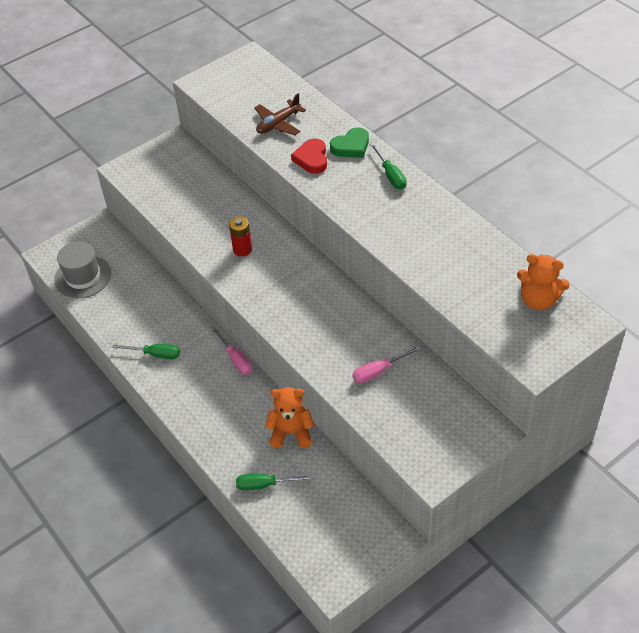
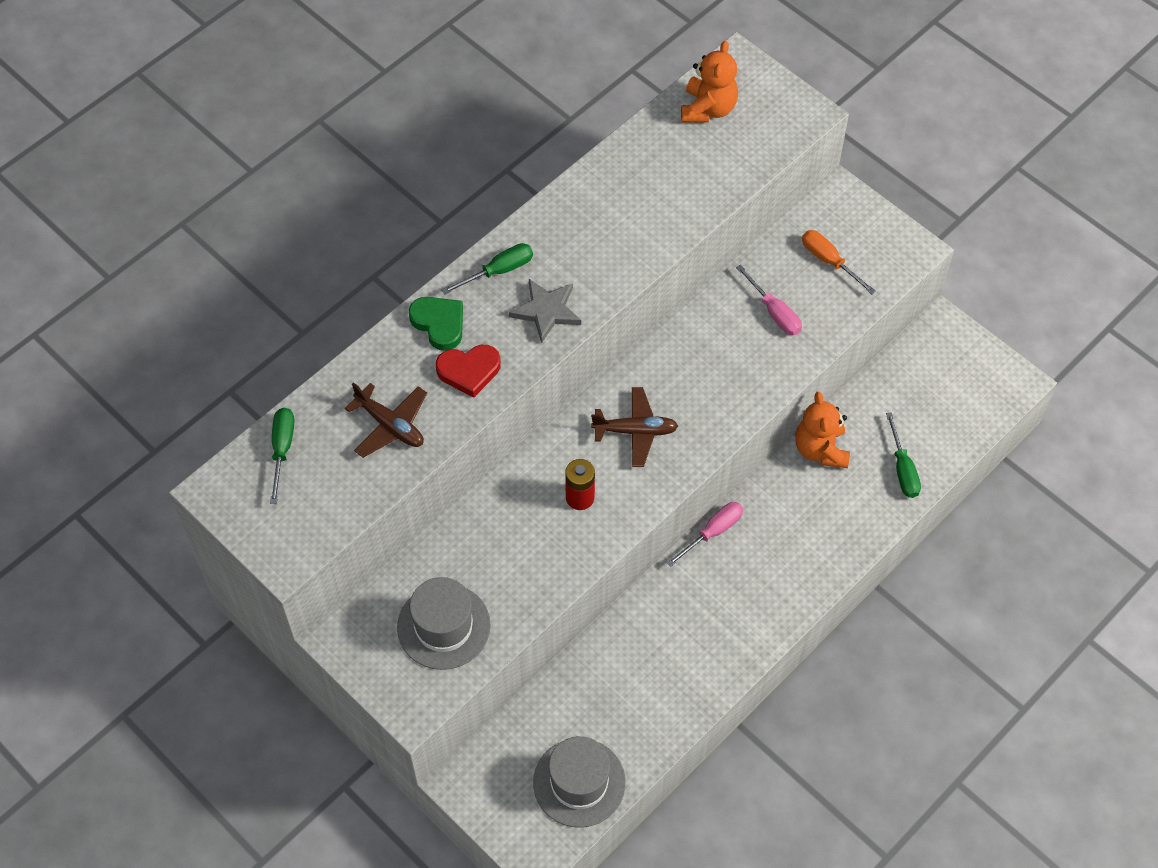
camera: 100 degrees left, 10 degrees up
(155, 354) = (719, 640): green screwdriver -> green screwdriver (282, 449)
(169, 183) = (443, 626): none -> grey hat
(288, 281) = (635, 431): none -> brown plane
(354, 197) = (546, 311): none -> grey star
(424, 414) = (829, 261): none -> orange screwdriver

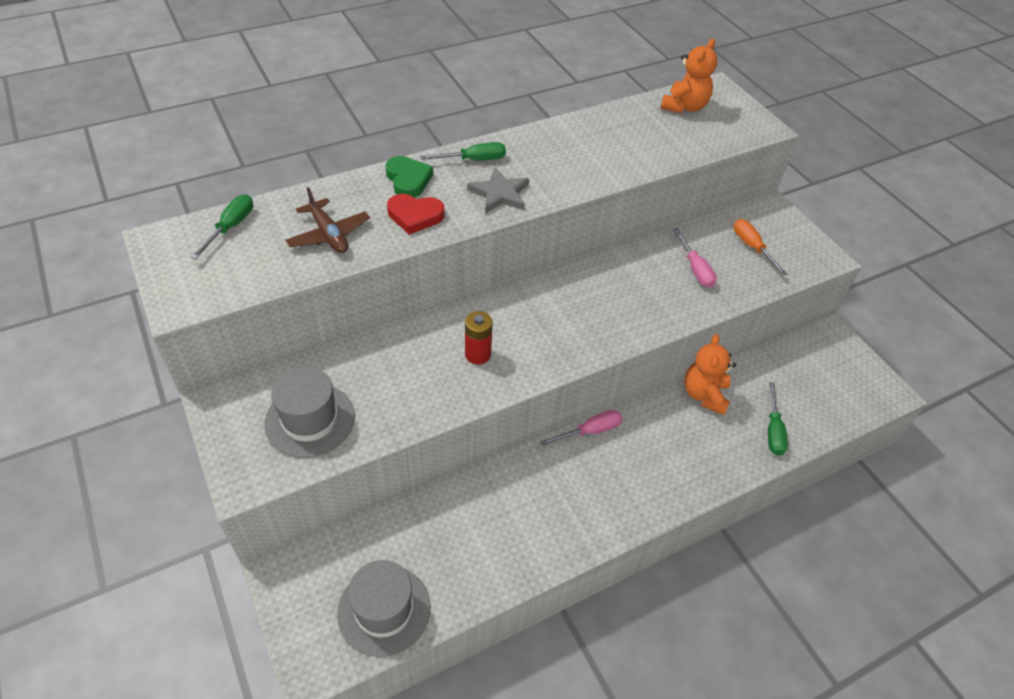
camera: 15 degrees right, 10 degrees down
(635, 431) = (546, 319): brown plane -> none

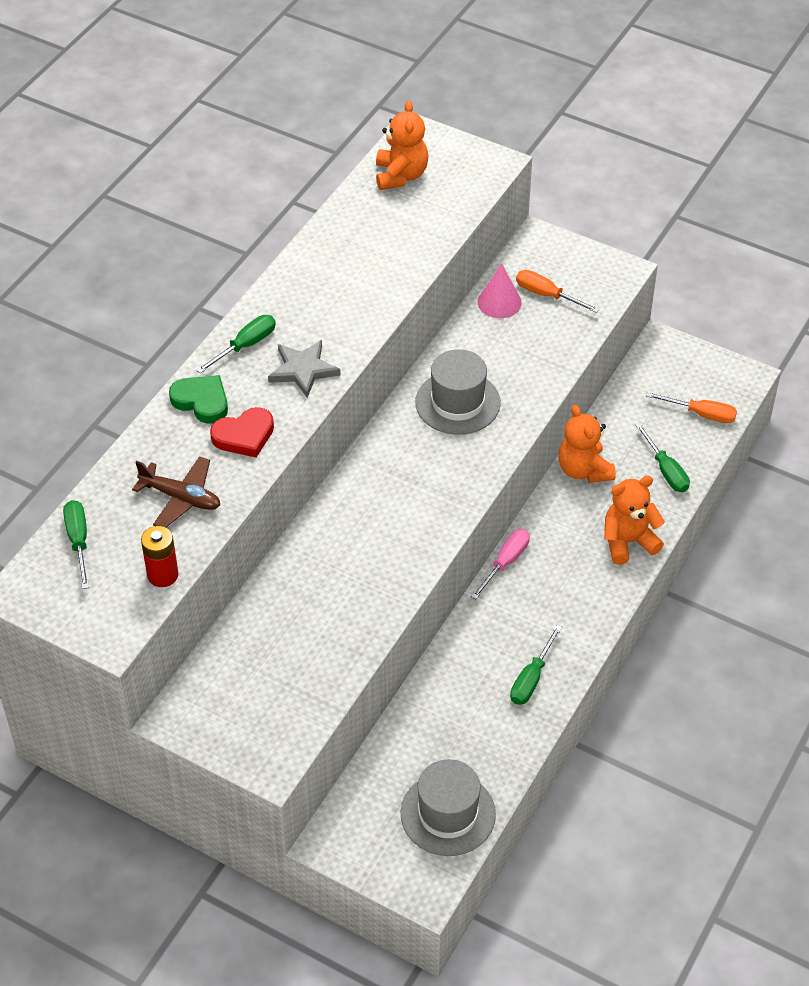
camera: 30 degrees left, 0 degrees up
(310, 420) = (279, 684): grey hat -> grey hat (457, 402)
(477, 354) = (377, 542): red battery -> red battery (163, 575)
(540, 536) = (531, 678): none -> green screwdriver
(695, 269) = (510, 347): pink screwdriver -> none
(702, 469) = (628, 542): none -> orange teddy bear
(710, 235) = (499, 302): none -> pink cone
(833, 402) = (701, 414): none -> orange screwdriver

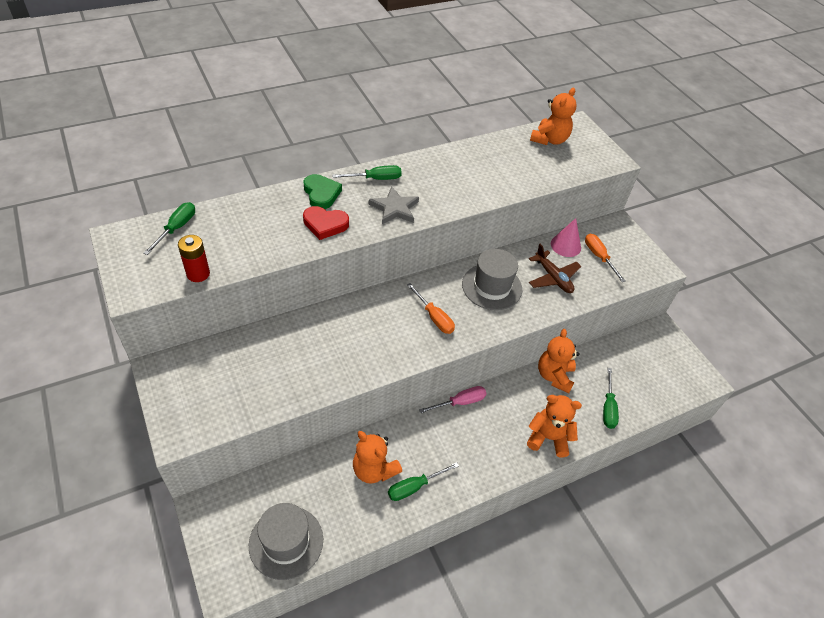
camera: 30 degrees right, 0 degrees up
(181, 498) = (255, 237): brown plane -> brown plane (553, 278)
(474, 689) = (374, 470): none -> orange teddy bear
(701, 414) = (658, 386): orange screwdriver -> orange screwdriver (434, 317)

